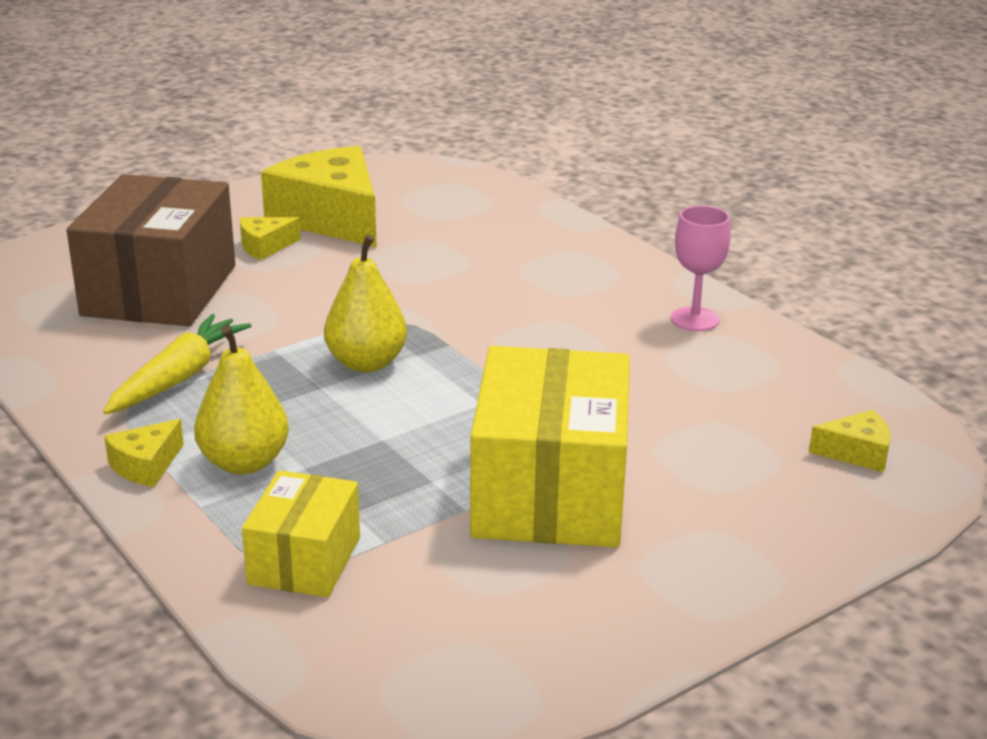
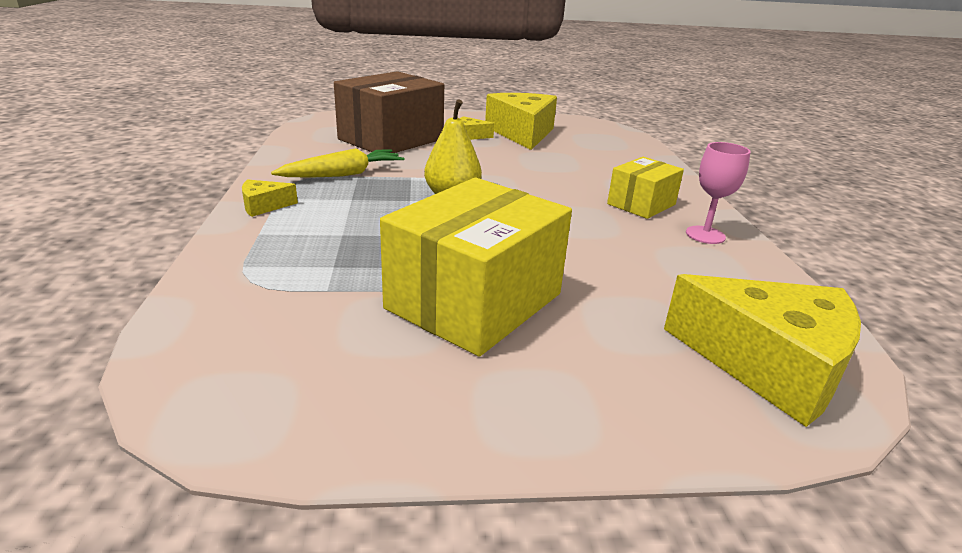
camera: 30 degrees right, 0 degrees up
(244, 462) = (314, 221): yellow pear -> none
(304, 560) = (266, 282): yellow box -> yellow box (641, 204)
(856, 453) = (768, 365): yellow cheese -> yellow cheese, size x2.27

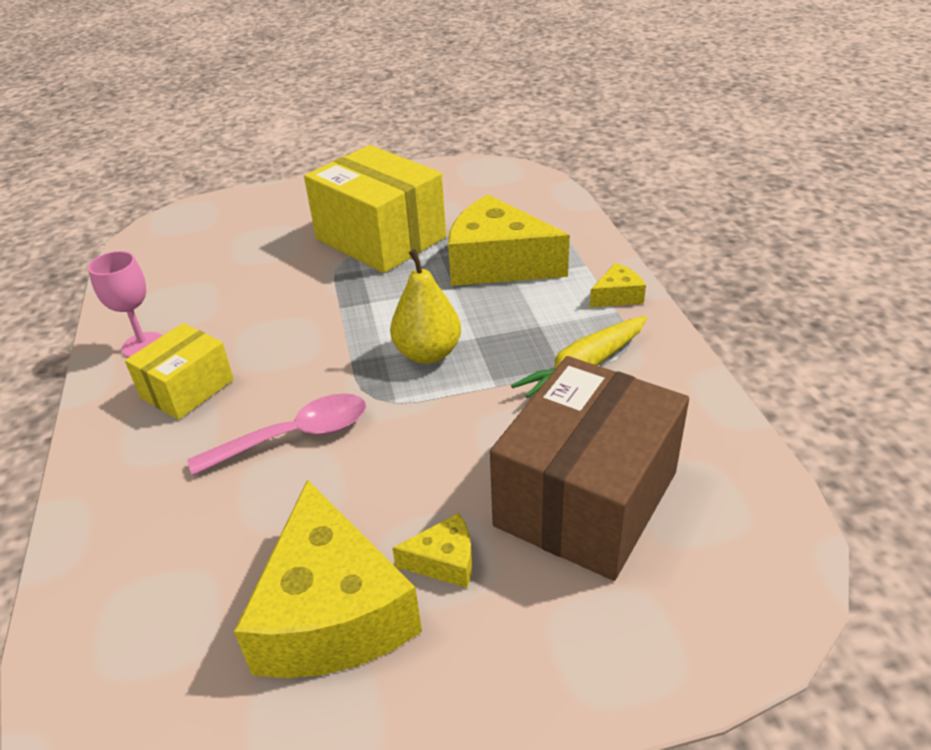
camera: 175 degrees right, 10 degrees up
(474, 301) = (380, 238): yellow box -> yellow box turned 75 degrees counterclockwise
(551, 175) = (294, 436): none -> pink spoon
(768, 365) = (193, 231): yellow cheese -> yellow cheese (497, 264)

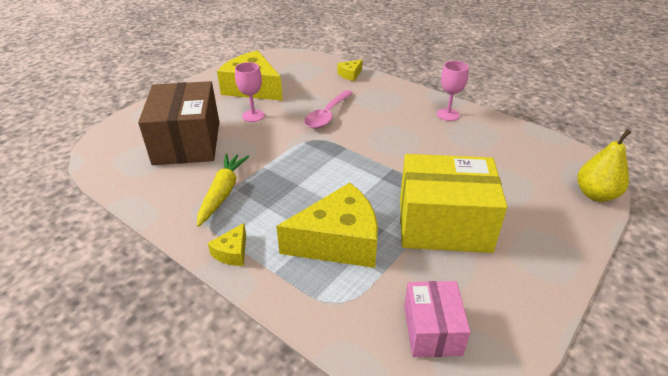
camera: 140 degrees right, 0 degrees up
(187, 389) = (397, 110): yellow box -> none
(415, 508) = (253, 116): none -> pink goblet
(428, 353) = (313, 166): yellow pear -> yellow pear (595, 194)
(444, 561) = (228, 109): yellow cheese -> yellow cheese (350, 74)
(495, 190) = (432, 330): none -> pink box

